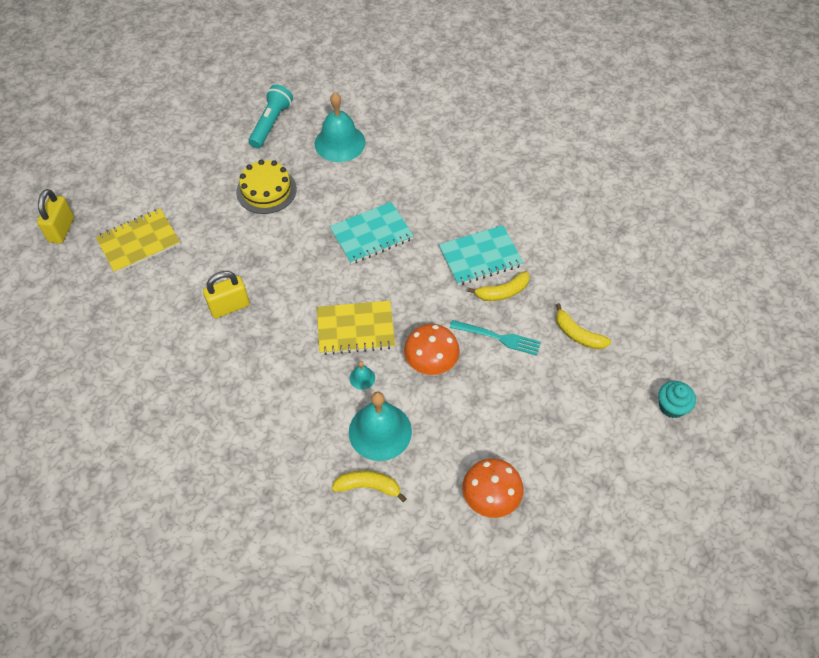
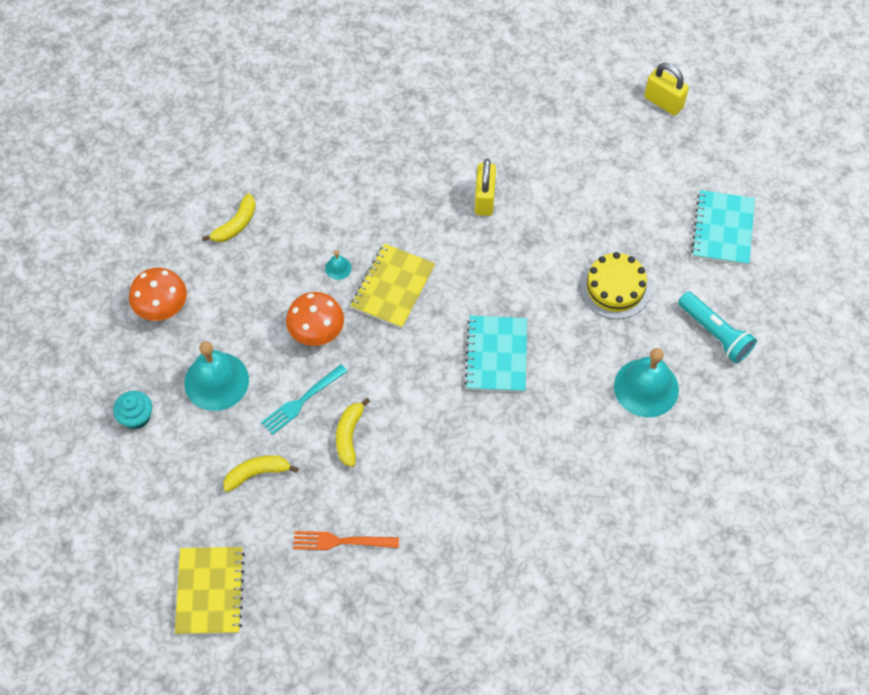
camera: 120 degrees right, 5 degrees up
(139, 242) = (609, 156): yellow notebook -> yellow notebook (210, 591)
(380, 431) = (277, 256): turquoise bell -> turquoise bell (216, 381)
(480, 257) = (404, 440): turquoise notebook -> turquoise notebook (723, 229)
(583, 255) = (341, 541): none -> orange fork
(671, 406) = (129, 505): turquoise cupcake -> turquoise cupcake (136, 417)

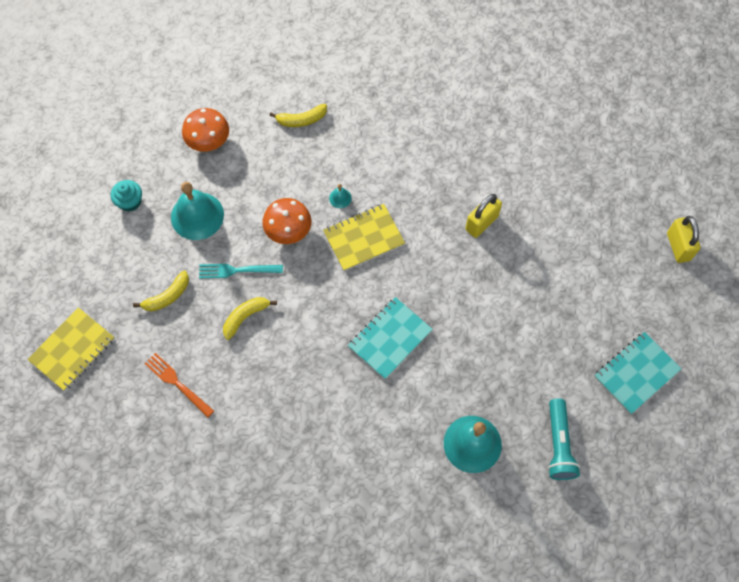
camera: 40 degrees right, 5 degrees up
(257, 473) = (167, 296): yellow banana -> yellow banana turned 120 degrees clockwise
(615, 288) = (516, 355): yellow cake -> none

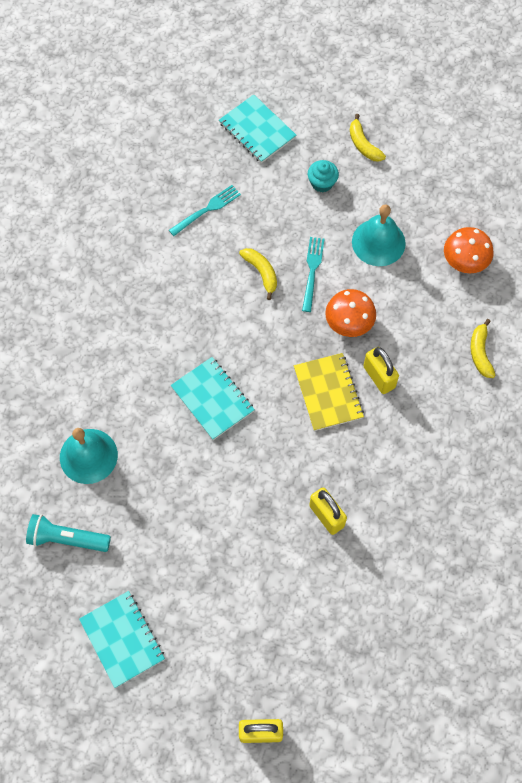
camera: 100 degrees right, 0 degrees up
(72, 350) = (257, 130): yellow notebook -> turquoise notebook
(130, 202) = (403, 186): turquoise cupcake -> turquoise cupcake (322, 183)
(167, 296) = (295, 209): yellow banana -> yellow banana (363, 145)
(177, 383) = (207, 209): orange fork -> turquoise fork
(340, 198) = (379, 377): turquoise bell -> yellow padlock

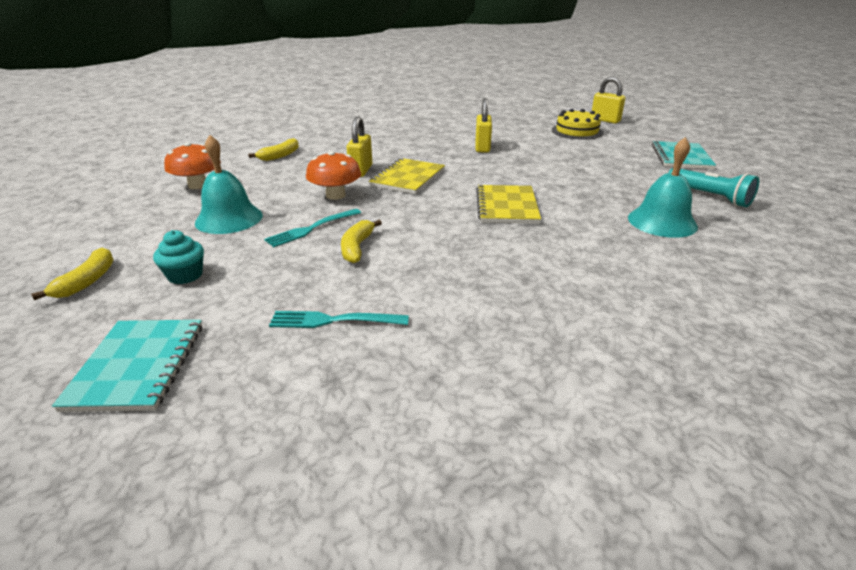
camera: 140 degrees left, 35 degrees down
(212, 399) = (507, 206): turquoise notebook -> yellow notebook
(268, 653) = (577, 131): none -> yellow cake

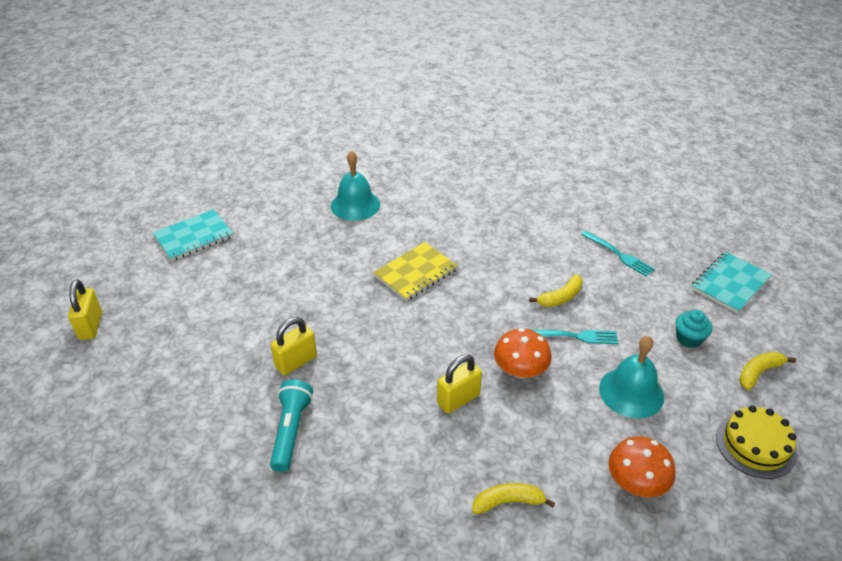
camera: 135 degrees left, 10 degrees up
(408, 178) = (433, 356): yellow notebook -> none
(577, 131) = (162, 326): yellow cake -> yellow cake (755, 445)
(709, 196) = (283, 200): turquoise flashlight -> turquoise flashlight (291, 431)

